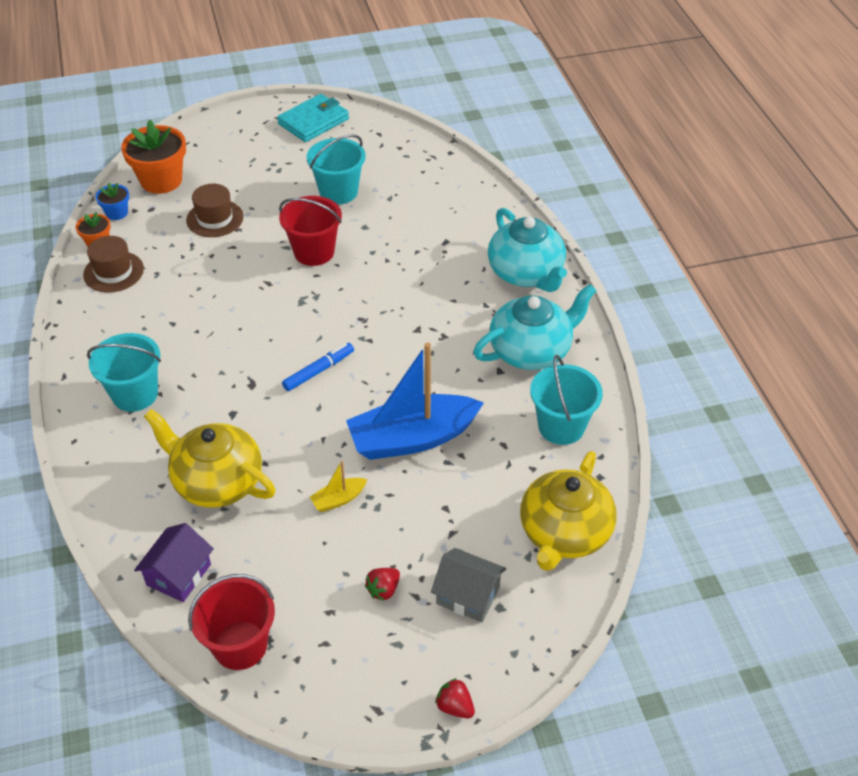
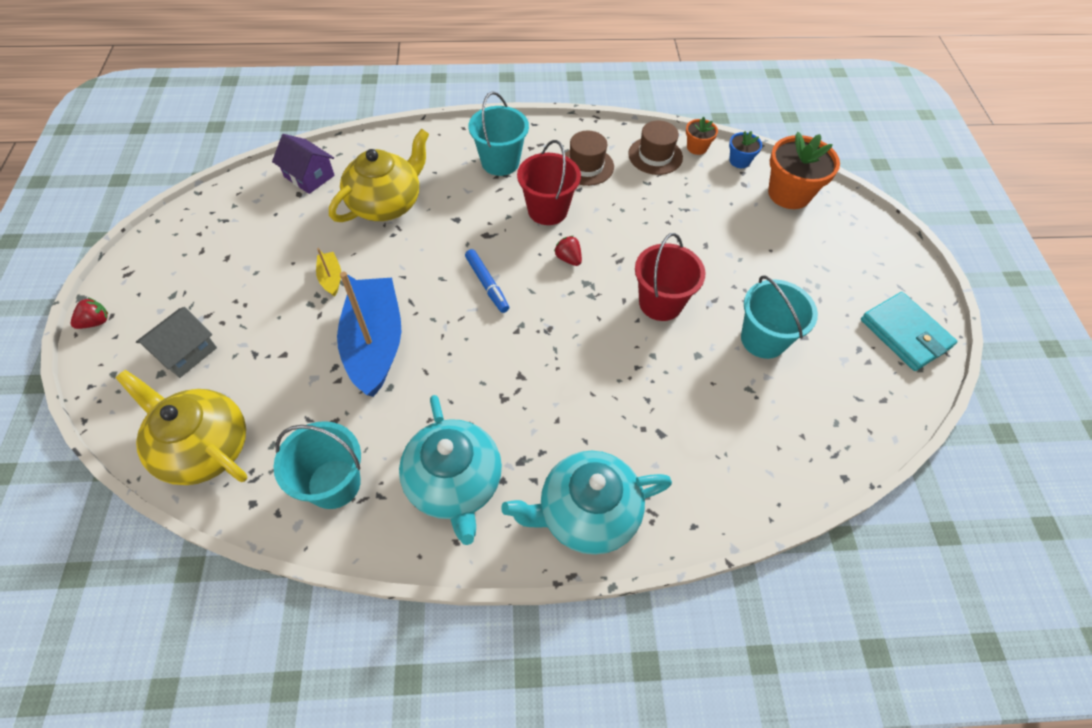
camera: 100 degrees right, 10 degrees up
(215, 218) = (724, 229): brown hat -> brown hat (586, 166)
(240, 645) = (230, 204): red bucket -> red bucket (547, 210)
(383, 590) = (226, 294): red strawberry -> red strawberry (568, 258)

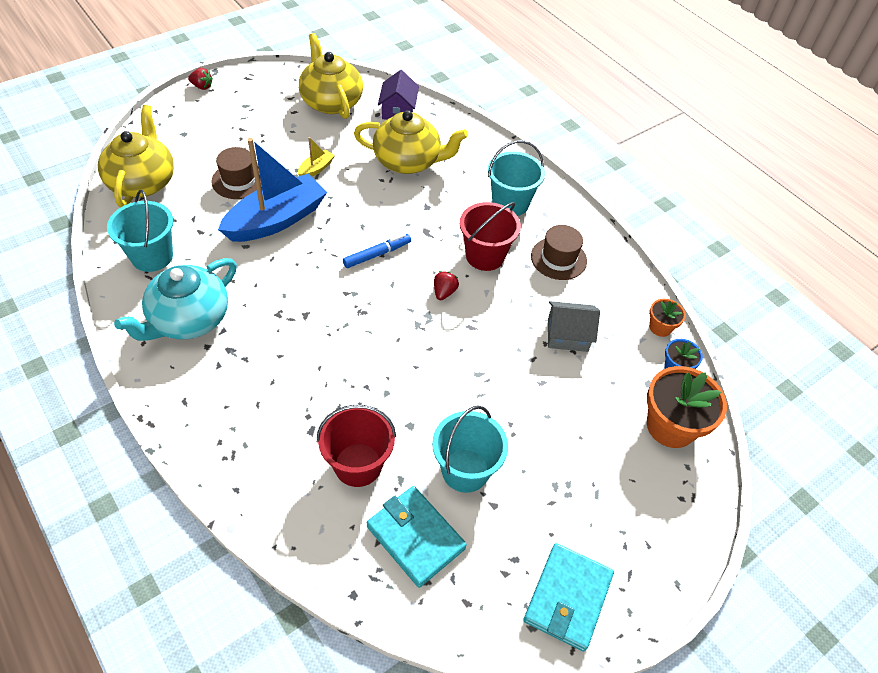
camera: 55 degrees right, 5 degrees down
(186, 352) = (206, 135): grey house -> grey house (567, 335)
(243, 220) = (331, 102): none -> yellow teapot
(487, 284) = (377, 254): blue marker -> blue marker turned 150 degrees counterclockwise
(586, 513) = (208, 410): turquoise teapot -> none
(655, 156) = (618, 300): brown hat -> brown hat (239, 180)
(660, 303) = (447, 375): red bucket -> red bucket (358, 465)
(810, 405) = (415, 537): none -> turquoise wallet

